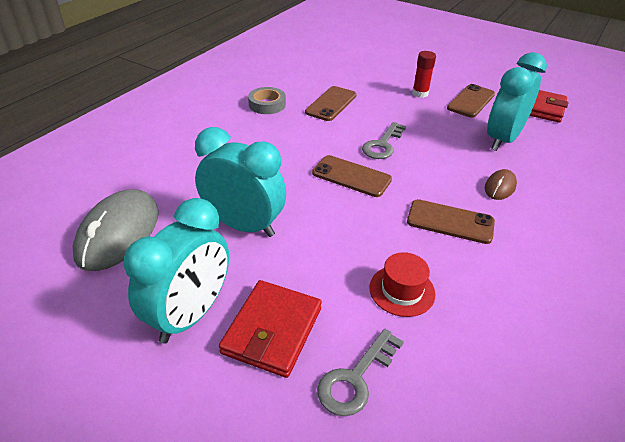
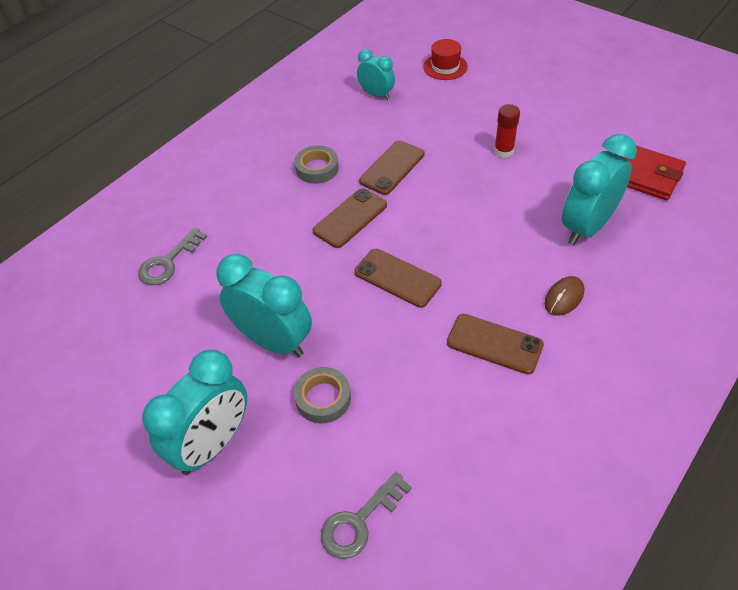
camera: 10 degrees right, 10 degrees up
(118, 233) = (147, 346): grey mouse -> none
(272, 330) = (288, 466): red wallet -> none
(299, 270) = (323, 398): none -> grey tape
(309, 60) = (376, 95): none -> turquoise clock
(382, 145) = (441, 232): grey key -> grey key (168, 262)
(402, 290) = (423, 428): red hat -> red hat (445, 67)
(471, 101) = (564, 164): brown phone -> brown phone (350, 218)

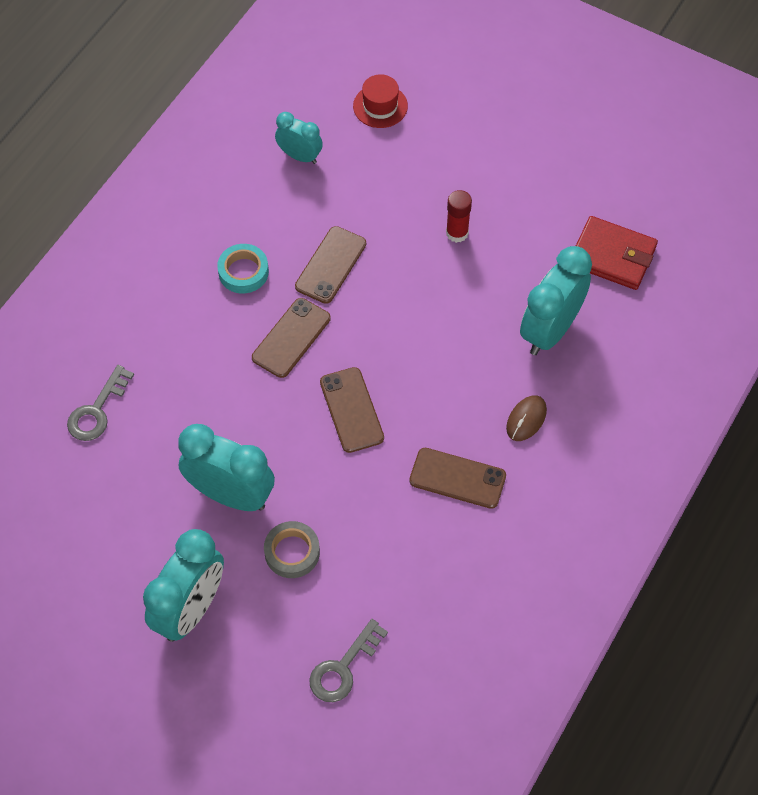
camera: 10 degrees left, 10 degrees up
(317, 168) = (243, 272): grey tape -> turquoise tape
(397, 278) = (351, 410): brown phone -> brown phone turned 45 degrees clockwise

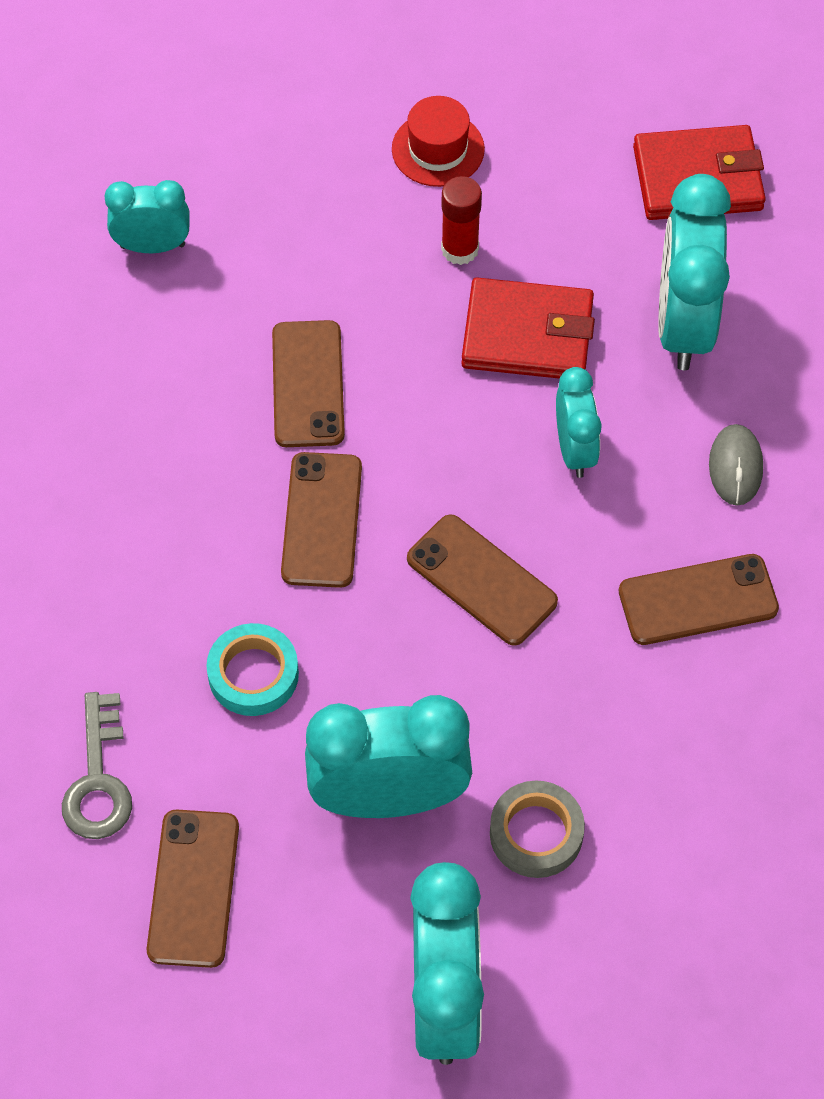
camera: 30 degrees left, 0 degrees up
(107, 488) = (194, 888): none -> brown phone
(243, 272) = (183, 458): turquoise tape -> turquoise tape (253, 674)
(343, 668) = (722, 960): grey key -> none
(380, 106) = (224, 117): red hat -> red hat (438, 149)
(446, 367) = (574, 450): none -> turquoise clock
(462, 295) = (527, 335): none -> red wallet
(526, 419) = (735, 466): brown mouse -> grey mouse

